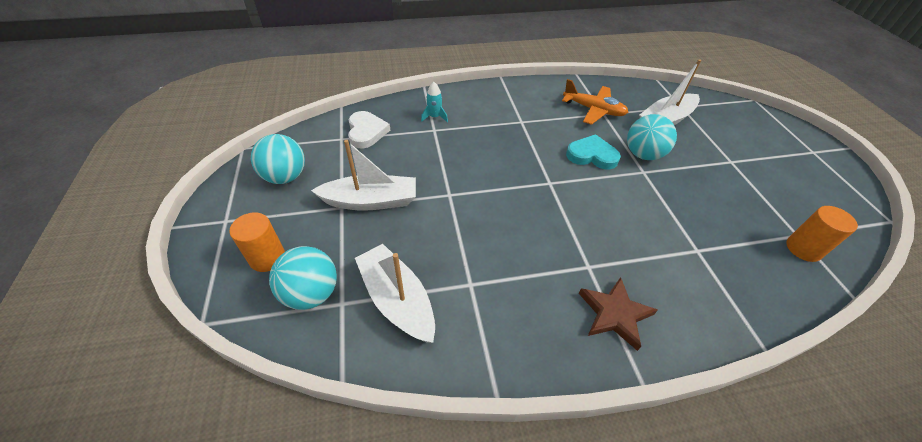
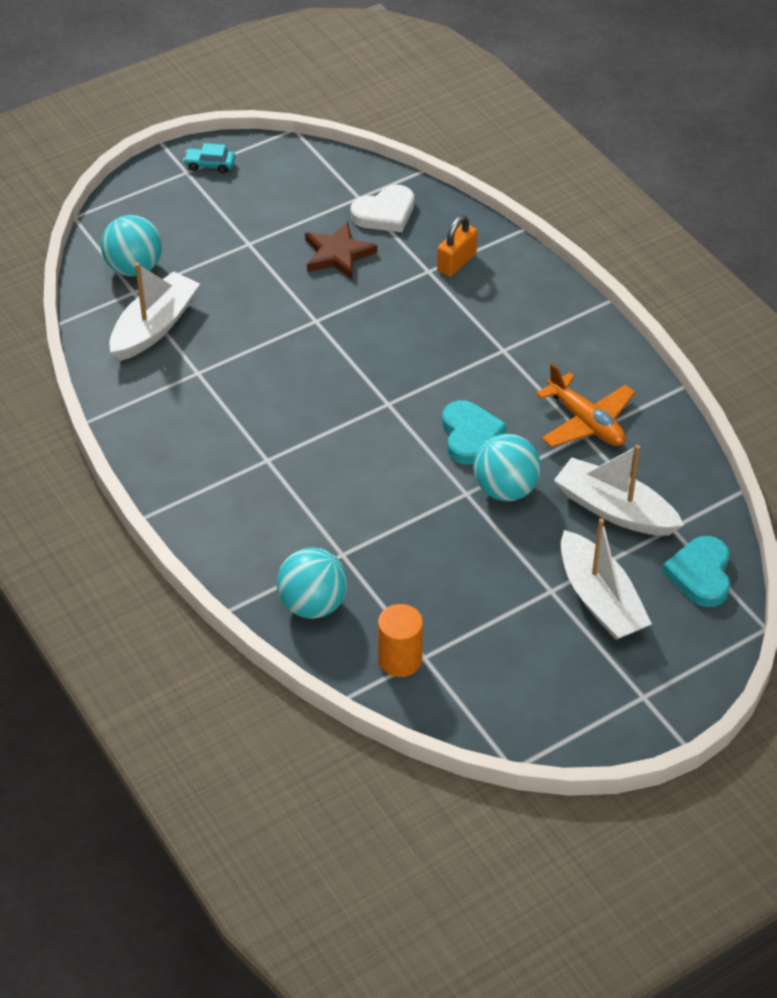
camera: 70 degrees right, 0 degrees up
(232, 204) = (210, 165): none -> turquoise car
(267, 258) = (158, 221): orange cylinder -> none
(285, 177) = (269, 183): turquoise ball -> turquoise ball (313, 604)
(371, 201) = (270, 262): white boat -> white boat (600, 599)
(434, 117) = (456, 262): turquoise rocket -> orange padlock
(593, 110) = (586, 422): orange plane -> orange plane turned 45 degrees counterclockwise
(614, 314) = (213, 488): brown star -> brown star (338, 254)
(717, 107) = (701, 574): none -> turquoise heart

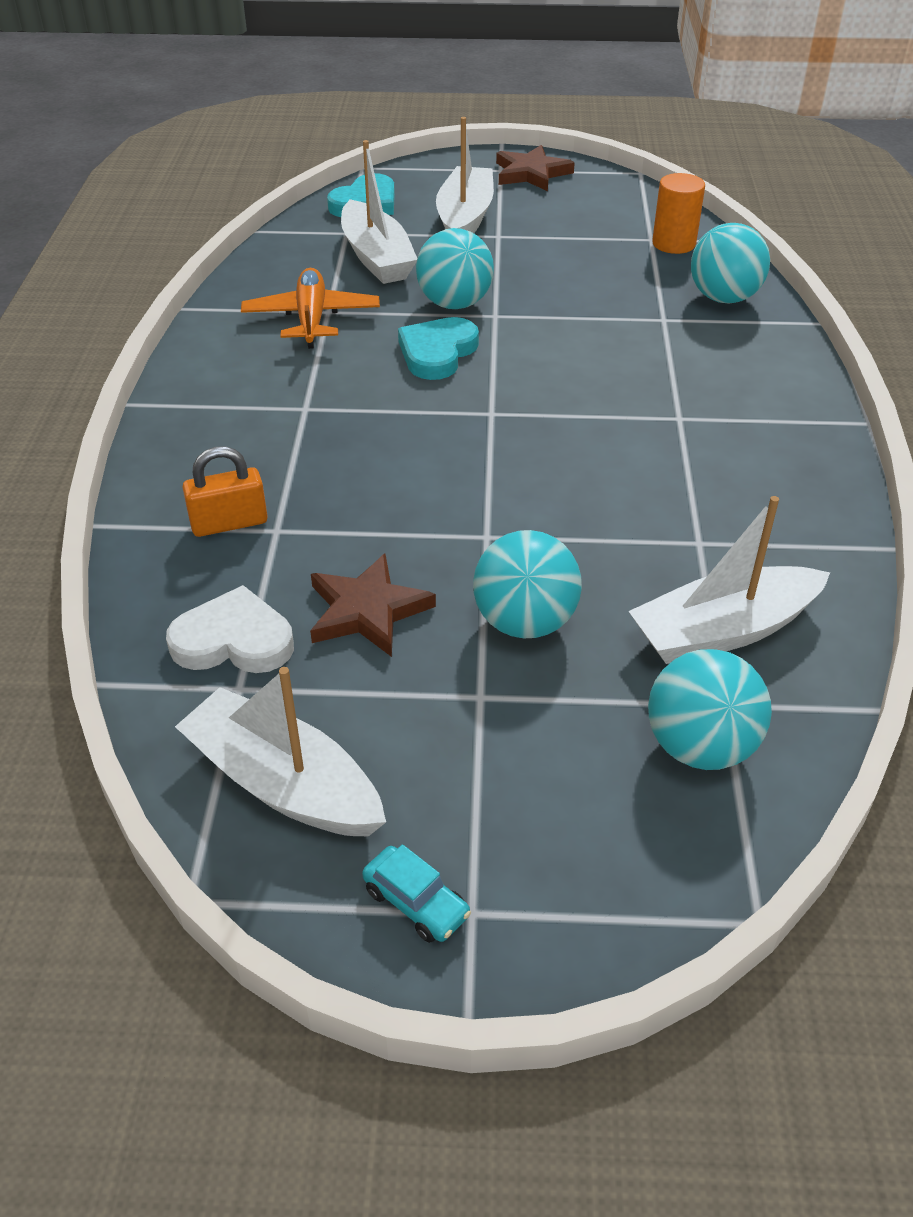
camera: 145 degrees left, 5 degrees down
(256, 285) = (525, 622): none -> turquoise ball
(300, 175) = (283, 783): none -> white boat
(610, 706) = (531, 173): none -> brown star

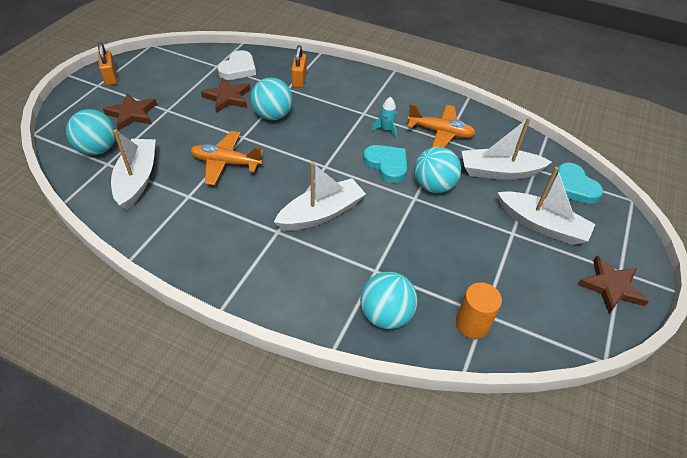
camera: 110 degrees right, 5 degrees up
(283, 783) = (172, 65): white boat -> white boat (321, 213)
(340, 373) = (386, 129): none -> turquoise rocket
(416, 902) = (110, 77): turquoise car -> orange padlock
(525, 622) = (189, 130): turquoise ball -> turquoise ball (272, 115)
(540, 754) = (132, 114): none -> brown star
(579, 529) = (226, 163): none -> orange plane

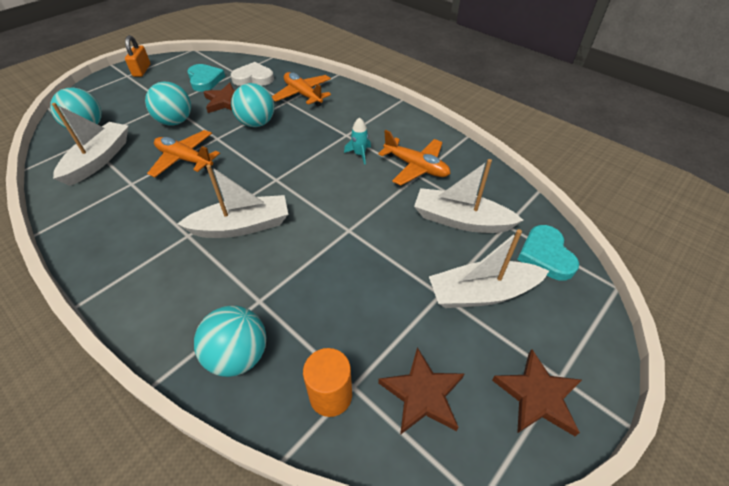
camera: 20 degrees right, 0 degrees up
(132, 114) = (136, 103): brown star -> brown star (422, 394)
(238, 69) = (253, 78): white heart -> white heart turned 135 degrees counterclockwise
(299, 79) = (303, 95): orange padlock -> orange plane
(387, 165) = (339, 189): turquoise heart -> turquoise heart (205, 80)
(433, 186) = (376, 221): turquoise ball -> turquoise ball (175, 121)
(542, 225) = (482, 293): white boat -> white boat turned 120 degrees clockwise

